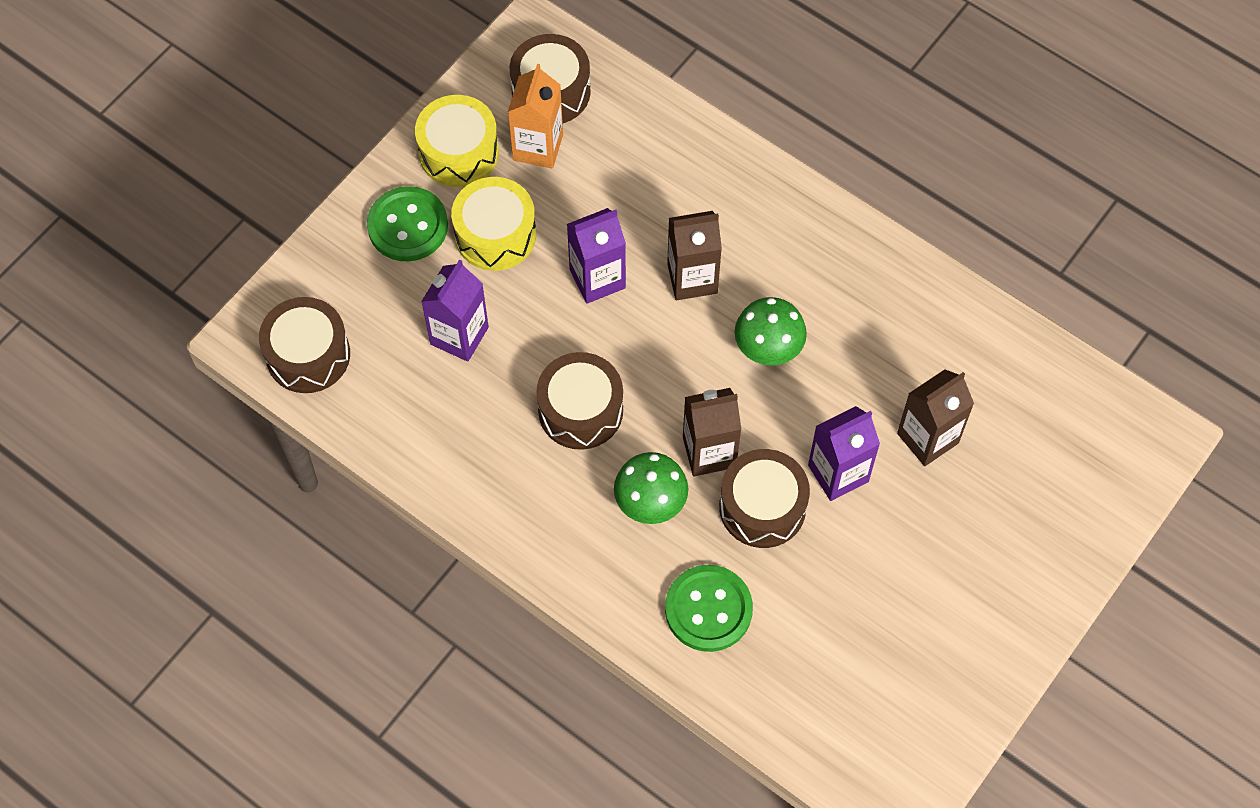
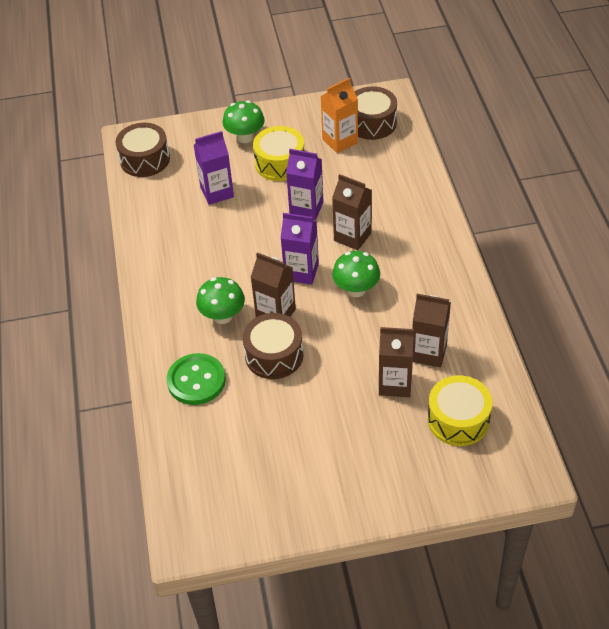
camera: 45 degrees right, 15 degrees down
(408, 226) = (245, 137): green button -> green mushroom
(459, 152) = (301, 122): yellow drum -> yellow drum (458, 420)
(580, 410) = (236, 256): brown drum -> none
(838, 473) = (329, 367): purple carton -> purple carton (301, 272)
(925, 371) = (428, 353): none -> brown carton

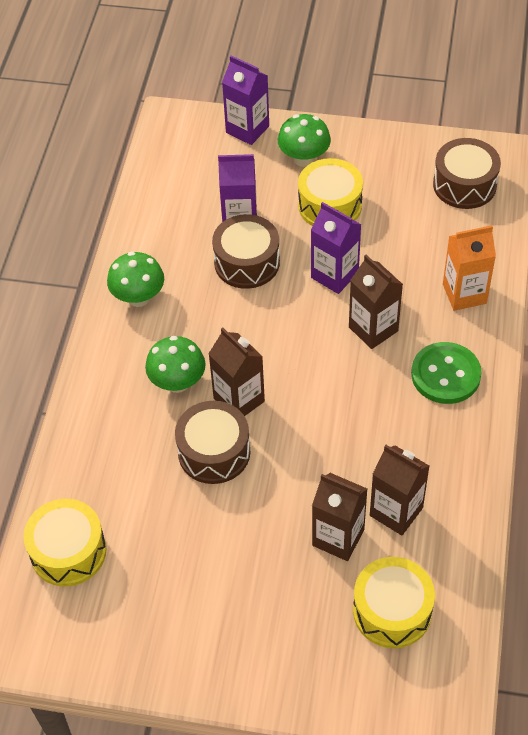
camera: 20 degrees right, 5 degrees up
(145, 159) = (176, 153): brown drum -> brown drum (247, 262)
(194, 460) = (68, 551): none -> yellow drum
(196, 380) = (113, 453): green button -> green button (445, 375)
(301, 272) = (292, 356): purple carton -> purple carton (247, 129)
(340, 141) = (414, 197): orange carton -> orange carton (464, 294)
(356, 289) = (346, 400): green mushroom -> green mushroom (138, 297)

